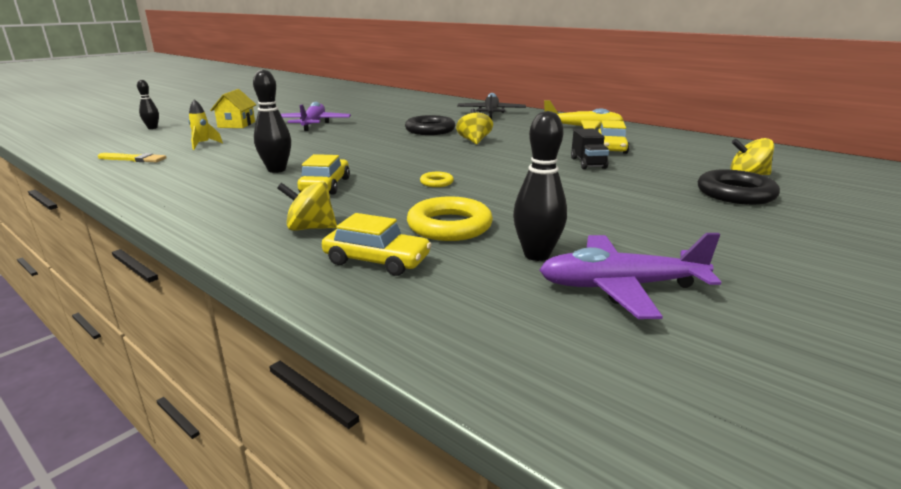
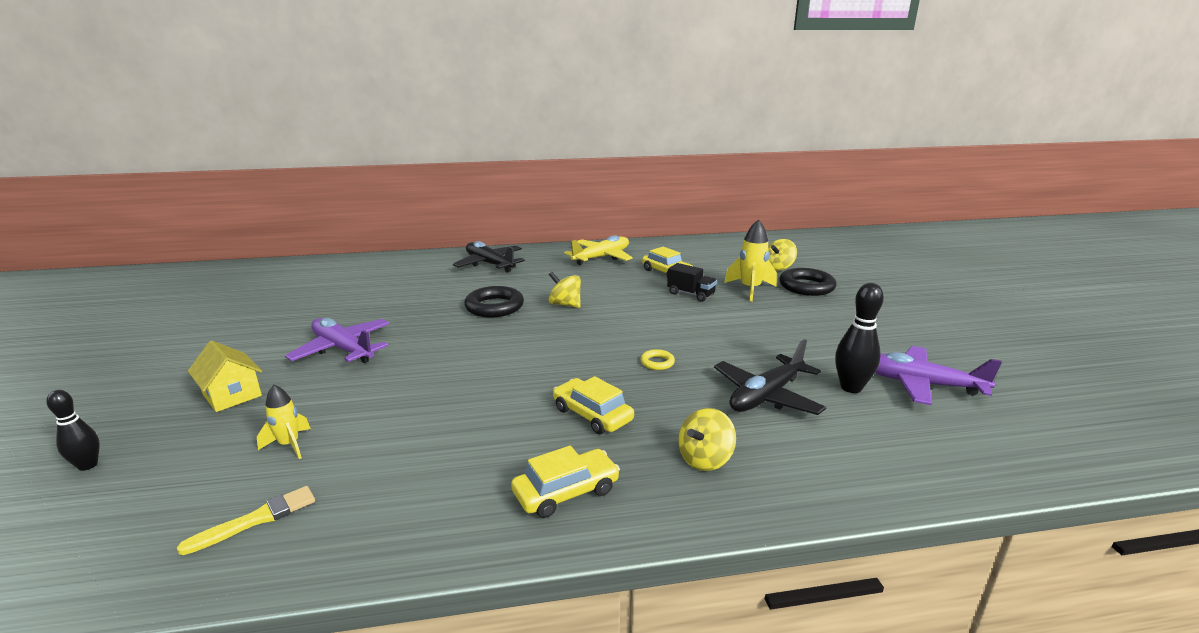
camera: 50 degrees left, 0 degrees up
(277, 170) = (495, 425): black bowling pin -> none
(377, 260) = (809, 451): yellow car -> yellow car (566, 492)
(449, 226) = (766, 396): yellow ring -> black plane
(620, 287) = (919, 384): purple plane -> purple plane turned 75 degrees clockwise
(658, 177) = (750, 289): none -> yellow rocket

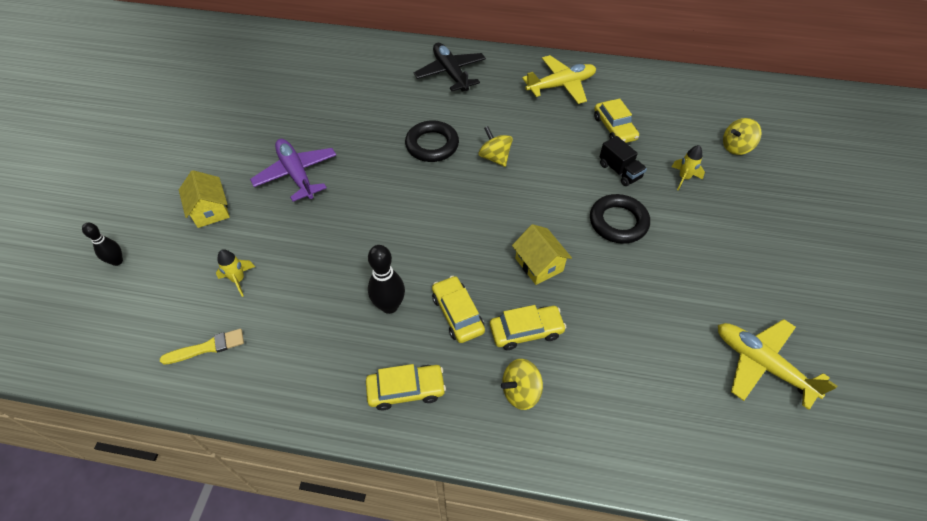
camera: 20 degrees right, 30 degrees up
(657, 362) = (539, 264): yellow ring -> yellow house
(677, 411) = (526, 331): none -> yellow car
(750, 289) = (684, 178): yellow rocket -> yellow rocket, size x0.62
(766, 396) = (610, 336): black plane -> none
(806, 286) = (746, 188): black ring -> black ring (618, 222)
(851, 387) = (692, 348): black bowling pin -> black bowling pin (389, 306)
(919, 384) = (761, 364): purple plane -> yellow plane

